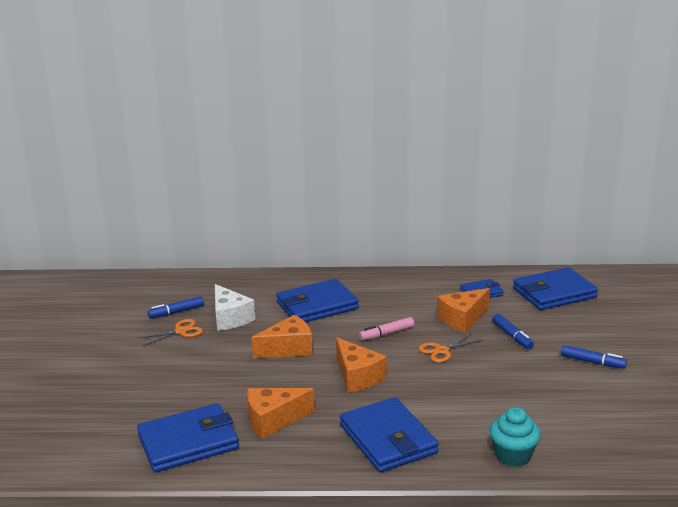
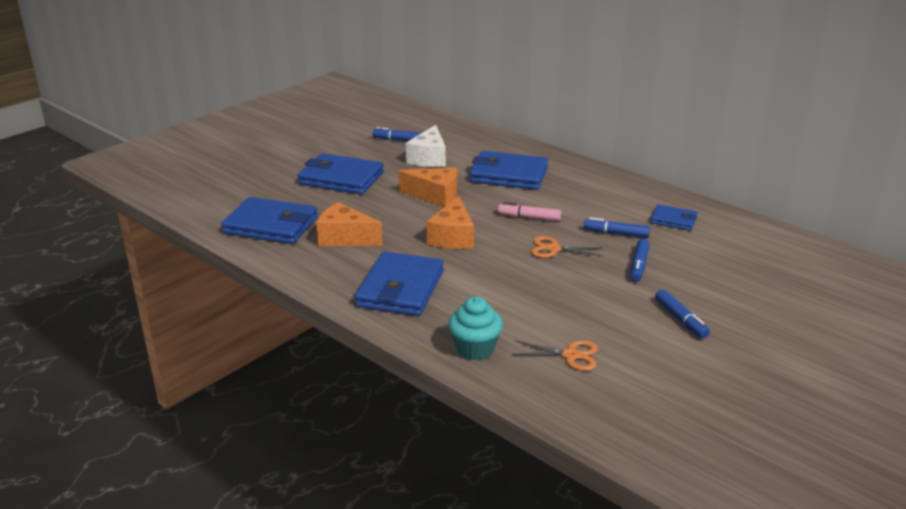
camera: 40 degrees right, 5 degrees up
(181, 331) = (381, 154): orange scissors -> orange scissors (570, 355)
(462, 319) = (616, 233): orange cheese -> blue marker
(554, 293) = (749, 249): blue wallet -> blue wallet (341, 178)

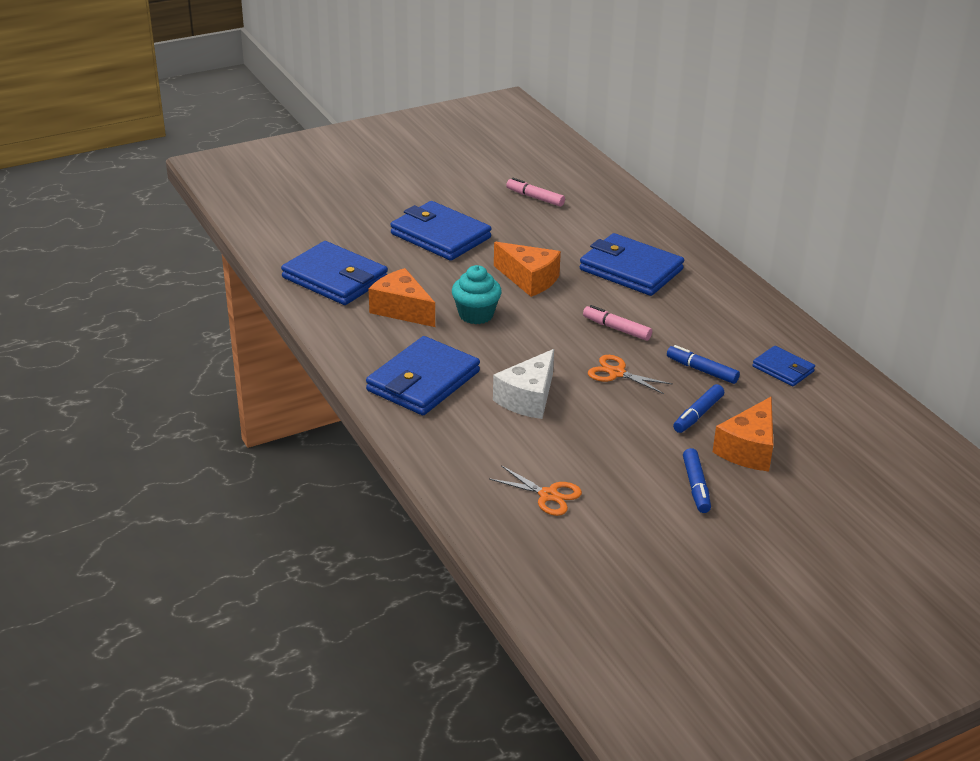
camera: 20 degrees right, 5 degrees up
(399, 140) = (535, 198): blue marker -> pink marker
(429, 158) = (553, 229): white cheese -> white cheese (528, 398)
(453, 237) = (516, 334): orange cheese -> orange cheese (748, 449)
(475, 349) = (456, 464): turquoise cupcake -> turquoise cupcake (476, 315)

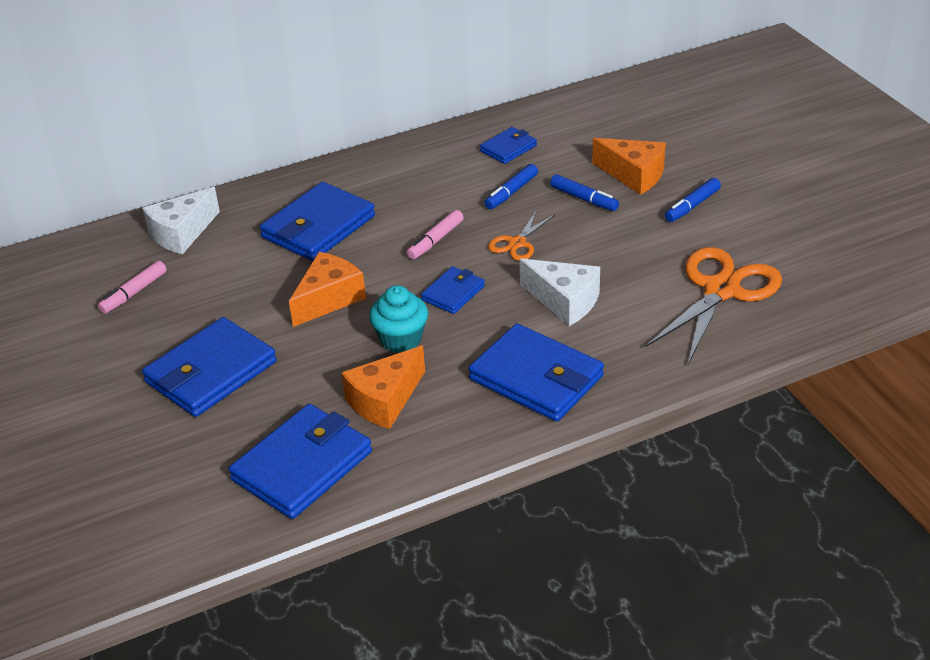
camera: 85 degrees left, 5 degrees up
(539, 339) = (453, 293): none -> blue wallet
(548, 495) = (721, 290): orange scissors -> orange scissors, size x1.97
(614, 210) = (182, 233): none -> white cheese
(696, 486) = (692, 206): blue marker -> blue marker turned 135 degrees clockwise

